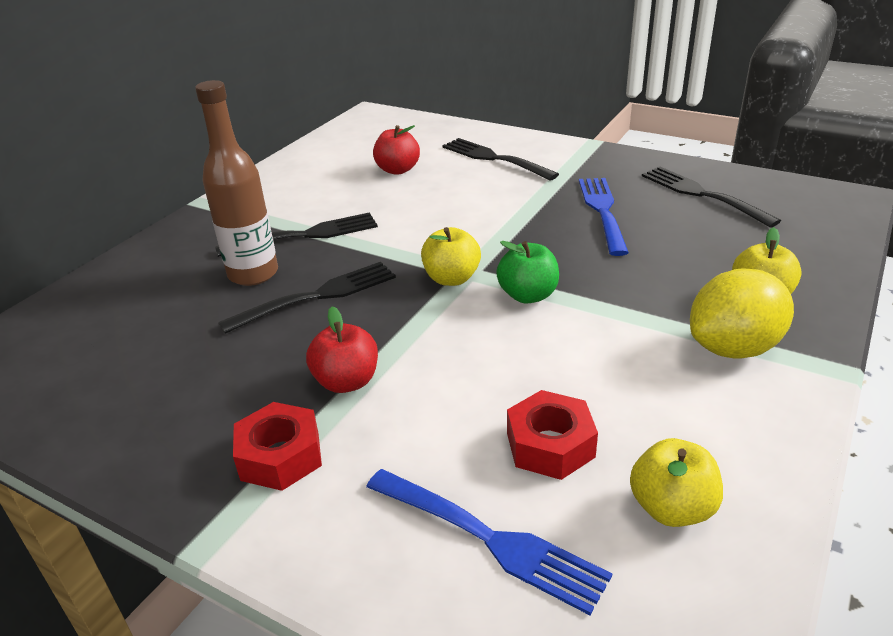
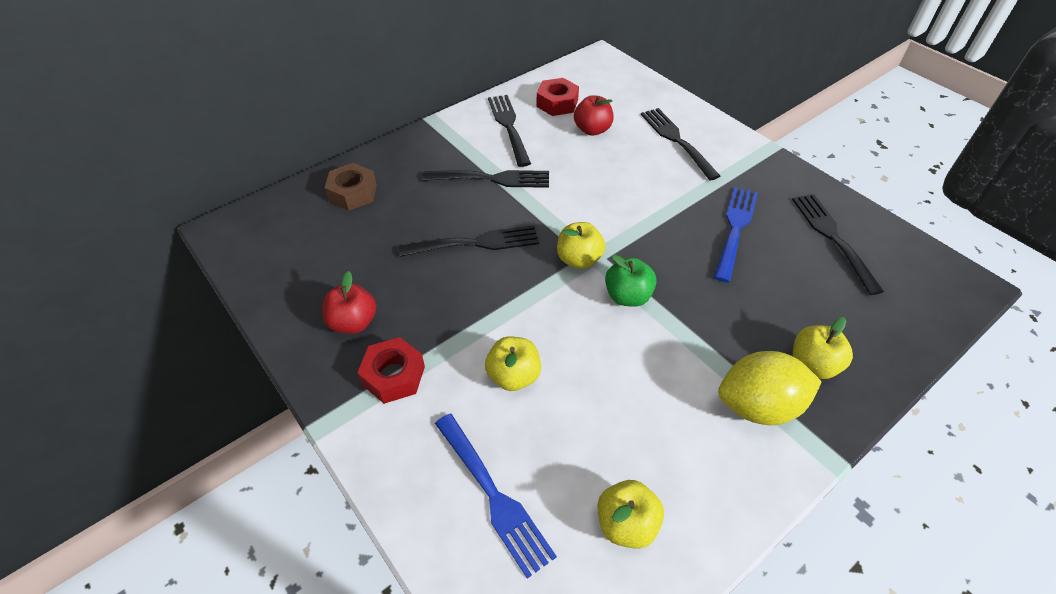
camera: 20 degrees right, 15 degrees up
(128, 290) = (353, 193): none -> brown nut
(253, 274) = (440, 206): brown bottle -> none
(300, 188) = (509, 127): none -> black fork
(346, 382) = (461, 329): red apple -> red apple (353, 322)
(440, 407) = (513, 376): none -> yellow apple
(550, 445) = (571, 438): red nut -> red nut (557, 103)

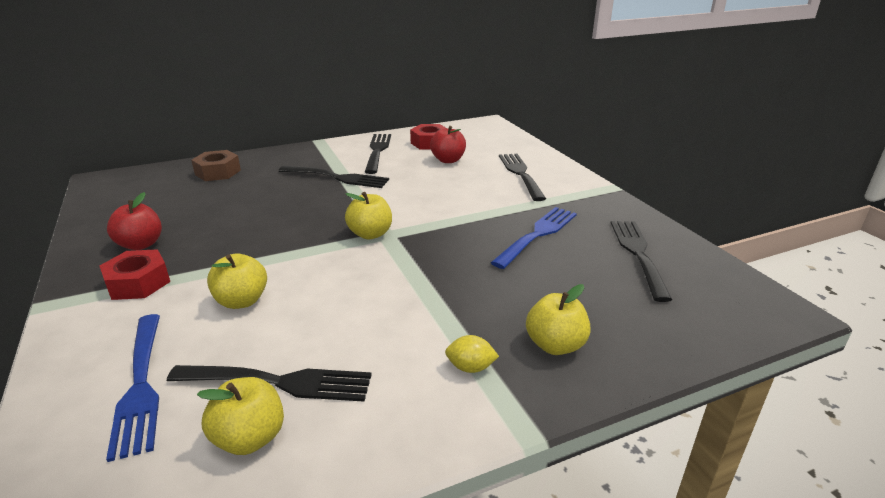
camera: 15 degrees right, 20 degrees down
(474, 243) = (287, 212): black fork -> black fork (277, 382)
(627, 296) = (396, 264): green apple -> none
(758, 406) = (470, 367): yellow lemon -> yellow lemon, size x0.45

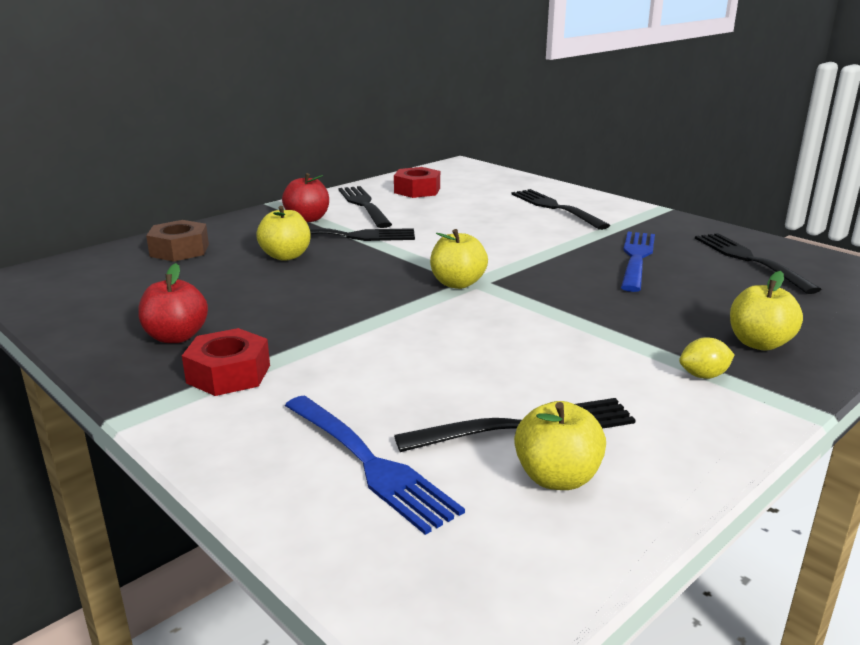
camera: 20 degrees left, 5 degrees down
(242, 301) = (387, 367): yellow apple -> yellow apple (286, 256)
(448, 160) = (459, 204): red apple -> red apple (307, 219)

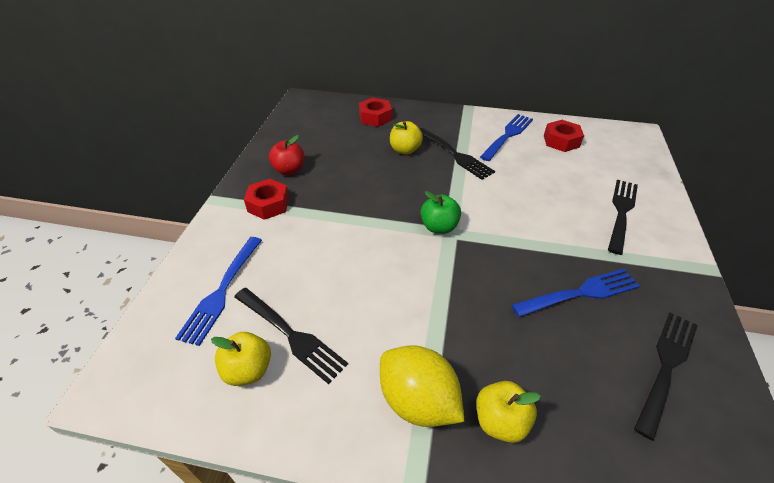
camera: 55 degrees right, 20 degrees up
(179, 250) = (375, 117): brown nut -> red nut
(307, 219) = (461, 129): red apple -> none
(364, 205) = (508, 136): black fork -> blue fork
(457, 283) = (439, 227): yellow apple -> green apple
(703, 376) = (418, 401): yellow lemon -> yellow lemon, size x2.21

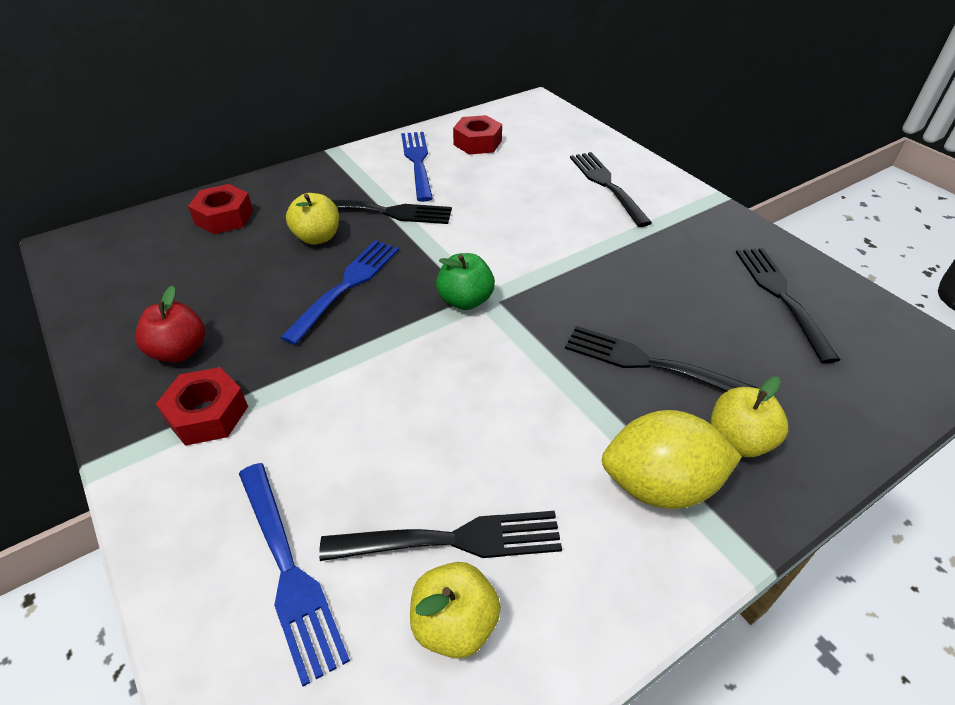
camera: 45 degrees left, 0 degrees up
(503, 335) = (651, 363): none -> black fork
(579, 293) = (661, 280): blue fork -> blue fork (346, 287)

